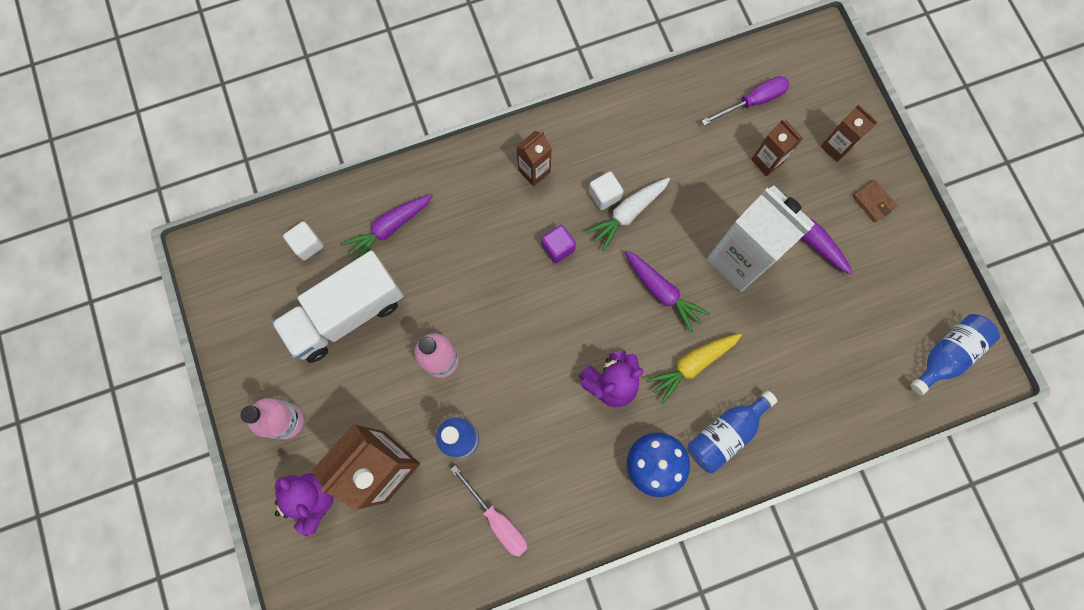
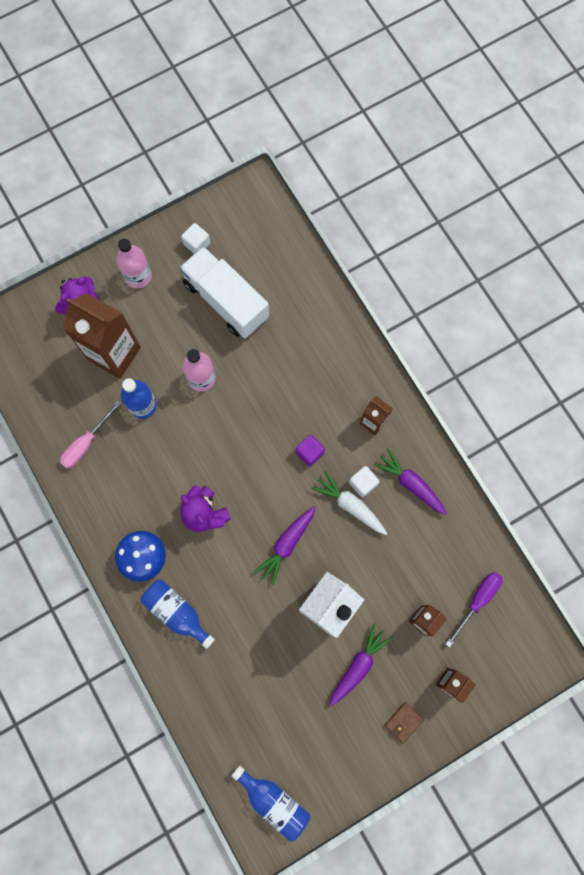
camera: 80 degrees right, 0 degrees up
(307, 245) = (276, 260): white cube -> white cube (197, 244)
(389, 228) = (301, 317): purple carrot -> purple carrot (411, 484)
(692, 365) = (229, 577): yellow carrot -> none
(753, 102) = (477, 601): purple screwdriver -> purple screwdriver turned 105 degrees counterclockwise

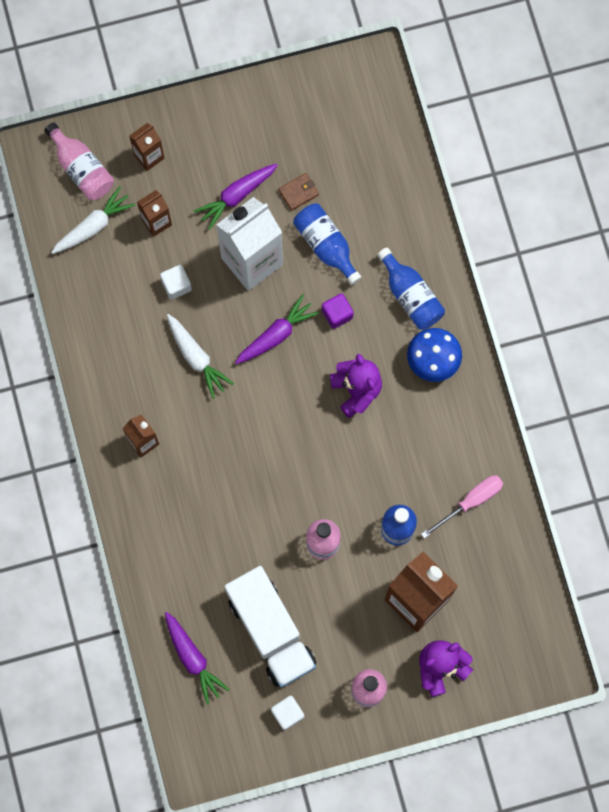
camera: 165 degrees left, 0 degrees up
(274, 801) = (356, 96): blue bottle -> blue bottle (326, 245)
(309, 452) = (224, 426): purple cube -> purple cube (337, 314)
(363, 483) = (175, 377): white cube -> white cube (176, 285)
(403, 722) = (207, 132): brown wallet -> brown wallet (298, 192)
(411, 484) = (123, 363): purple carrot -> purple carrot (193, 658)
(477, 601) = (93, 226): purple screwdriver -> white carrot
(506, 653) = (82, 169): none -> pink bottle

